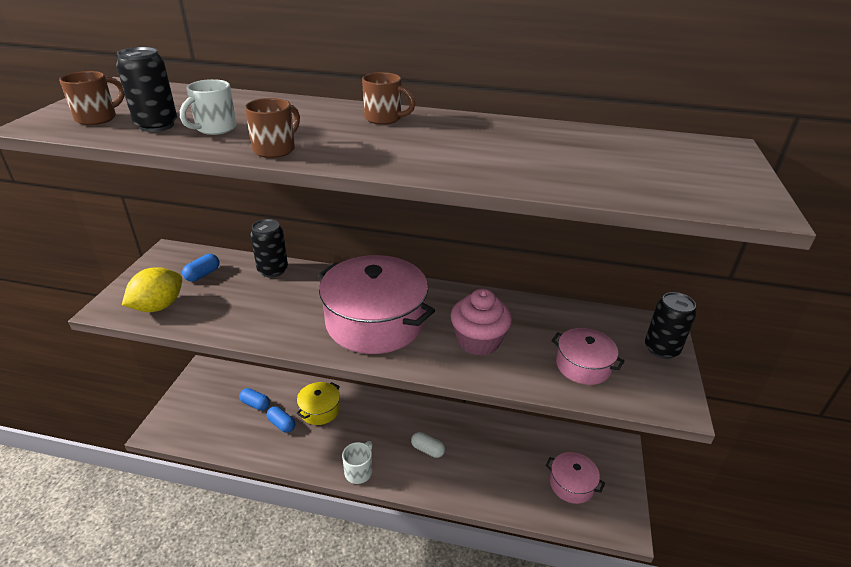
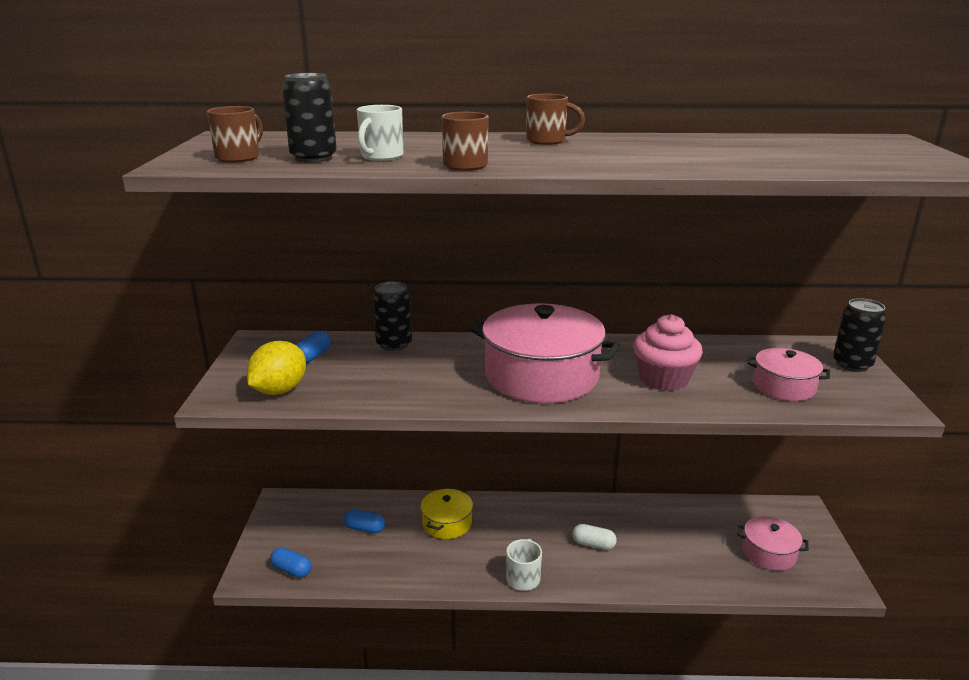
camera: 10 degrees left, 10 degrees down
(281, 424) = (407, 544): blue capsule -> blue capsule (291, 570)

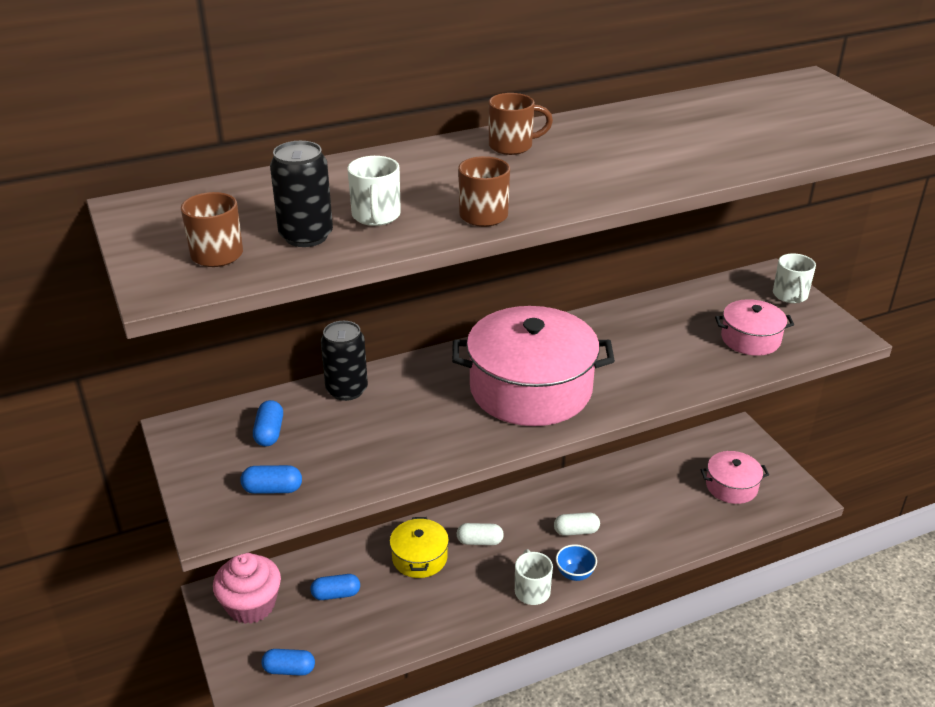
camera: 25 degrees left, 10 degrees up
(279, 390) = (272, 489): yellow lemon -> blue capsule
(504, 526) = (479, 541): none -> white capsule
(570, 578) = (575, 574): none -> blue bowl
(663, 379) = (644, 360): pink cupcake -> pink cupcake (251, 605)
(852, 364) = (790, 296): black can -> white mug

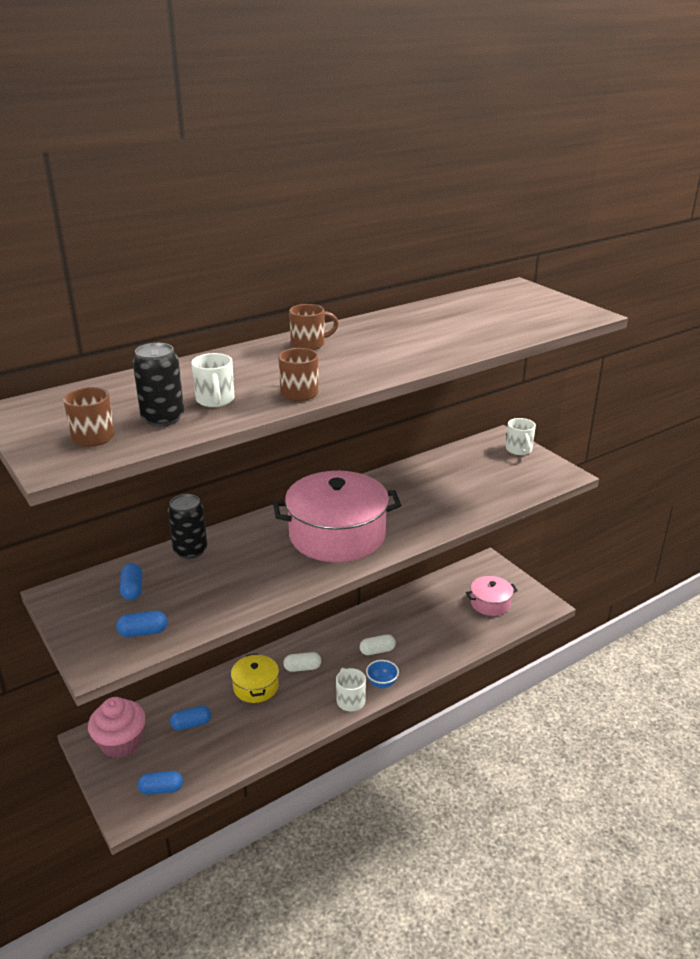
camera: 10 degrees left, 5 degrees down
(750, 339) = (496, 483): pink pot -> none

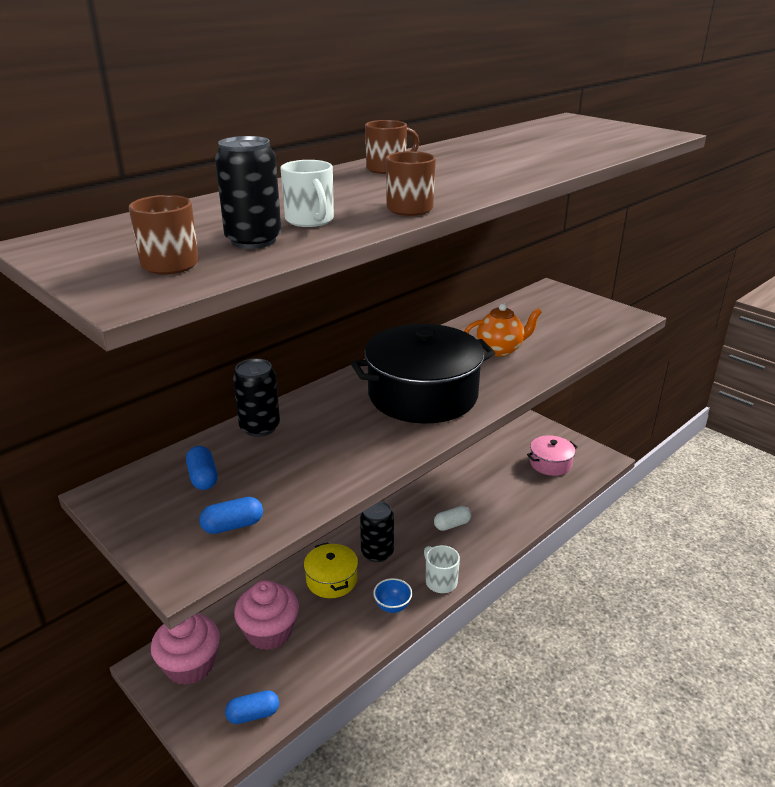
camera: 10 degrees left, 0 degrees up
(191, 724) = (269, 632): blue capsule -> pink cupcake
(302, 668) = (377, 553): white capsule -> black can
(337, 535) = (423, 395): pink pot -> black pot
(382, 683) = (468, 558): blue bowl -> blue bowl (392, 606)
(424, 497) = (500, 350): none -> orange teapot
(519, 450) = (574, 298): white mug -> none

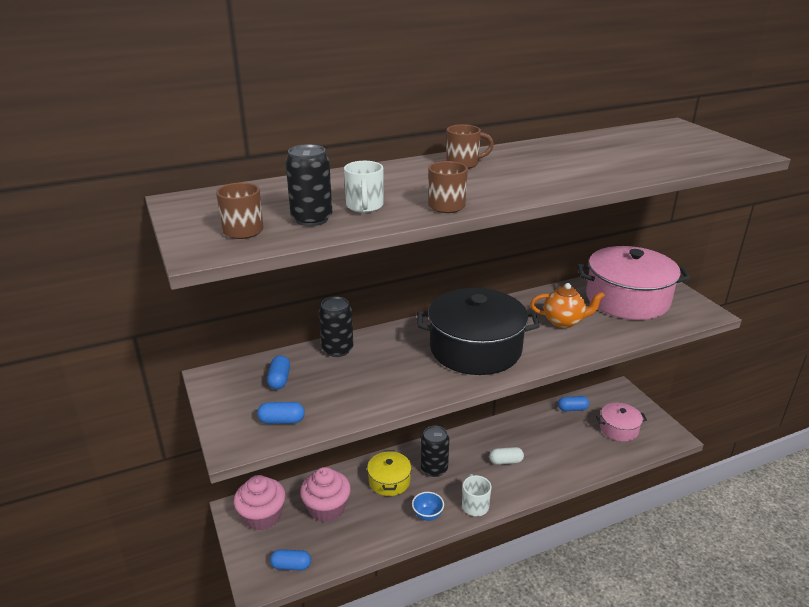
camera: 20 degrees right, 0 degrees up
(495, 454) = (572, 409): none -> blue capsule
(549, 317) = (627, 299): none -> pink pot

